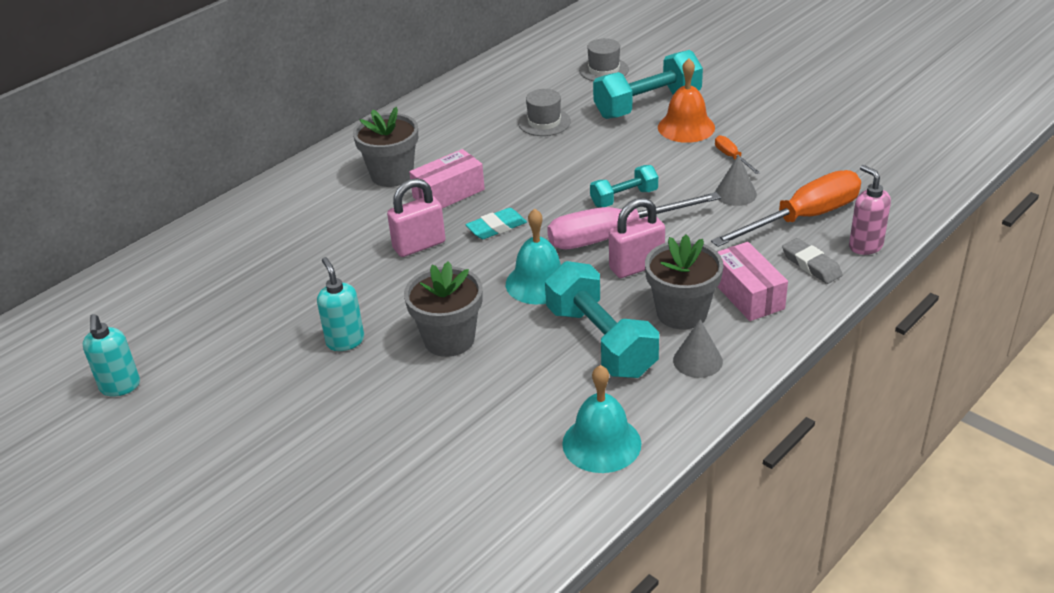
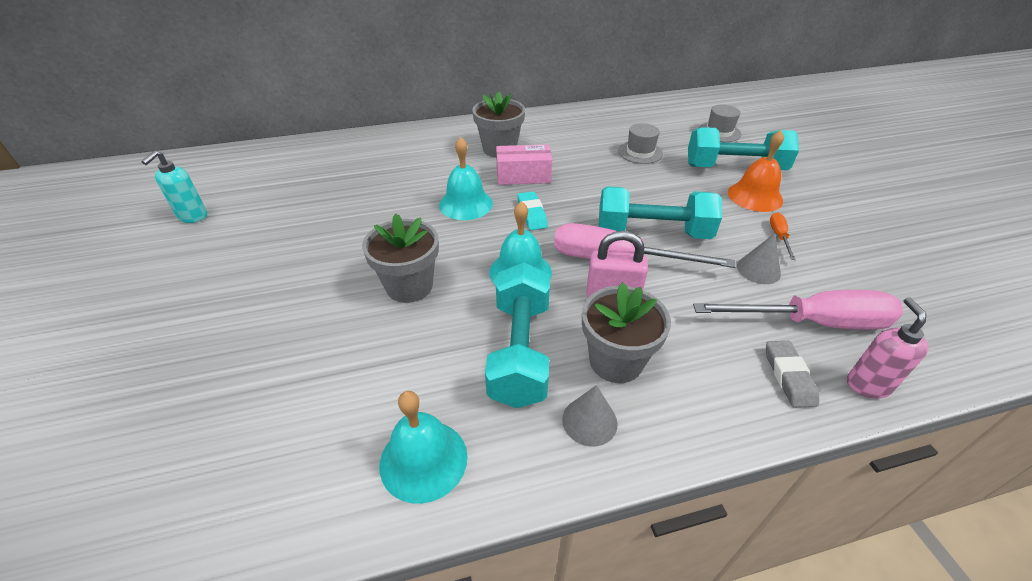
camera: 30 degrees right, 5 degrees up
(345, 341) = (344, 251): turquoise soap dispenser -> none
(419, 245) = (466, 204): pink padlock -> turquoise bell
(496, 227) = (532, 214): turquoise eraser -> turquoise eraser turned 75 degrees clockwise
(624, 198) = (652, 232): turquoise dumbbell -> turquoise dumbbell, size x1.79
(747, 295) = (695, 375): pink box -> none
(803, 218) = (812, 322): orange screwdriver -> pink screwdriver

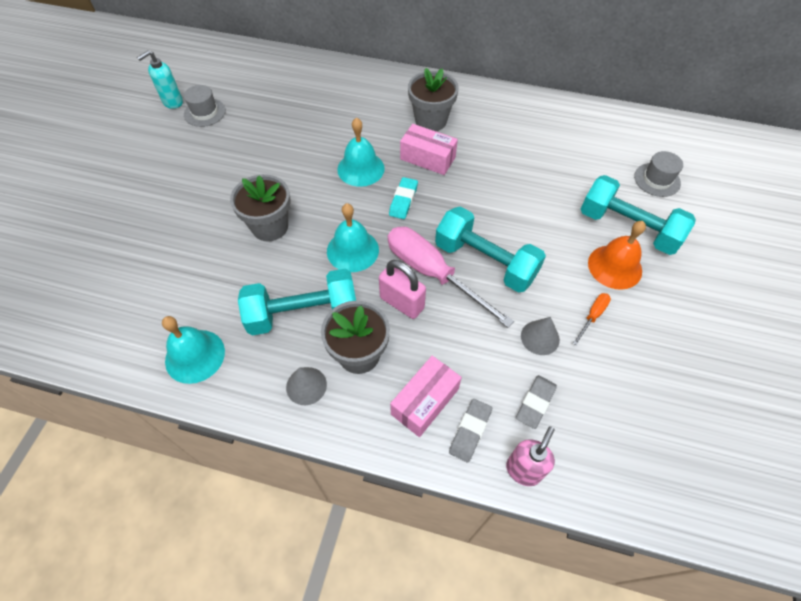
camera: 30 degrees right, 15 degrees up
(520, 351) = (303, 313): turquoise dumbbell -> turquoise dumbbell turned 45 degrees clockwise
(640, 152) = (553, 173): grey hat -> grey hat (205, 112)
(722, 372) = (425, 401): none -> pink box
(812, 322) = (535, 403): pink screwdriver -> grey eraser

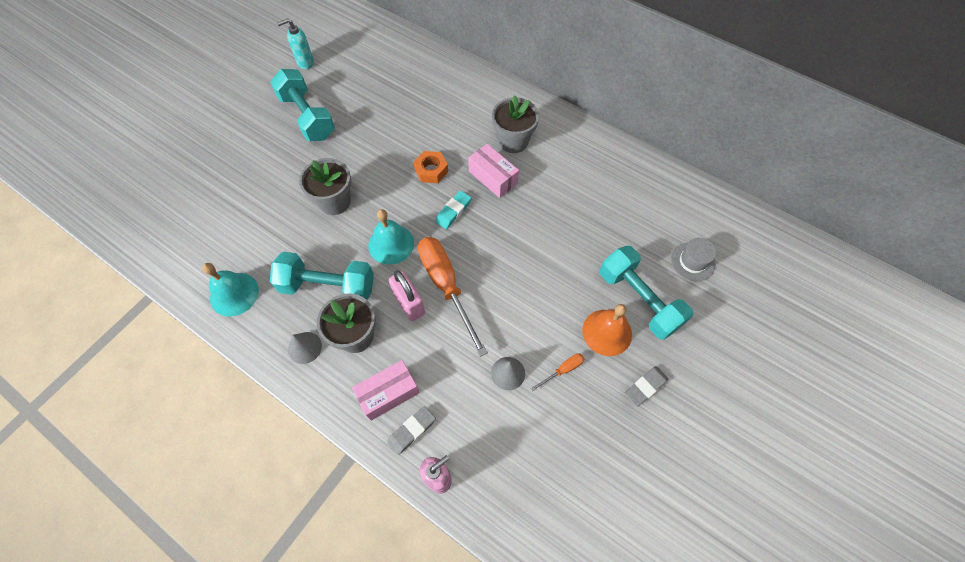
camera: 20 degrees right, 5 degrees up
(205, 112) = (327, 79): grey hat -> none
(361, 168) = (431, 170): turquoise bell -> orange nut
(432, 273) = (446, 286): pink screwdriver -> orange screwdriver
(485, 261) = (495, 290): turquoise dumbbell -> turquoise dumbbell (307, 117)
(535, 403) = (475, 427): grey eraser -> grey eraser (645, 387)

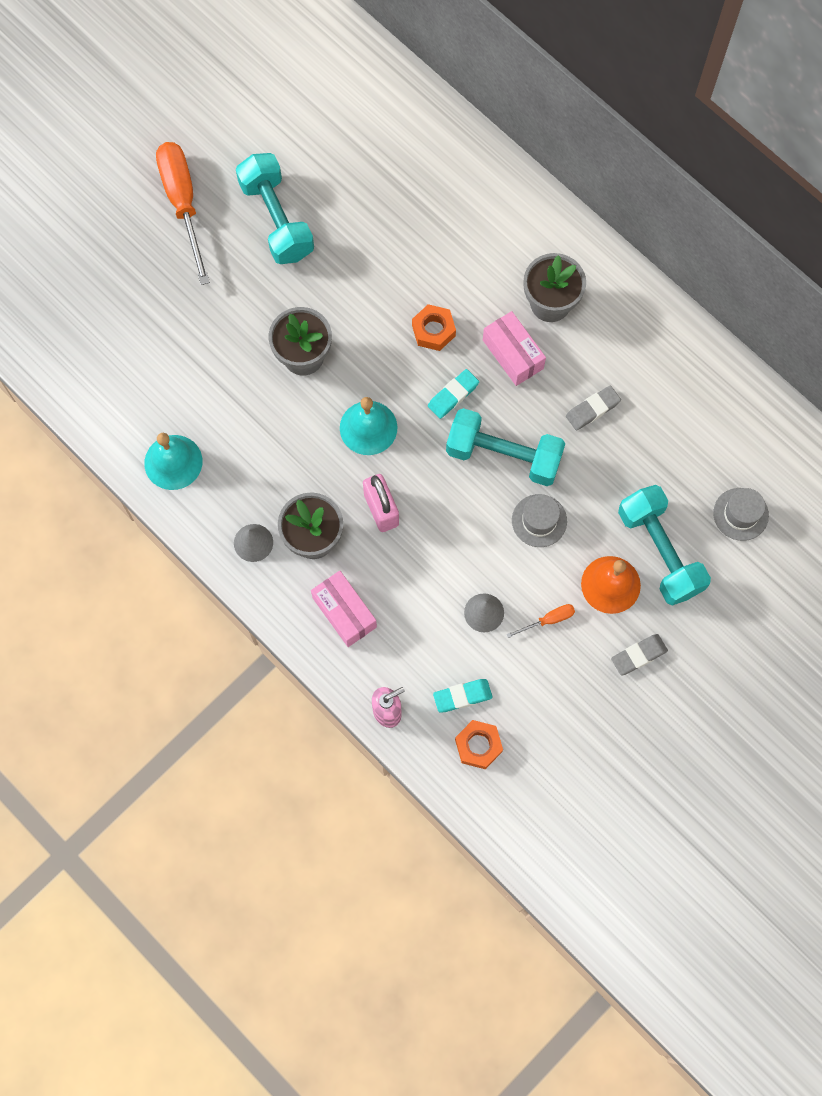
camera: 10 degrees right, 10 degrees up
(305, 62) = (279, 126): turquoise soap dispenser -> none
(328, 286) = (286, 471): turquoise dumbbell -> turquoise dumbbell (503, 455)
(388, 393) = (344, 612): pink box -> pink box turned 75 degrees clockwise
(412, 431) = (365, 658): grey eraser -> grey eraser (592, 409)
(446, 286) = (429, 495): orange screwdriver -> orange screwdriver (183, 204)
(503, 451) = (462, 696): none -> turquoise eraser
(526, 495) = (478, 745): none -> orange nut
(538, 292) = (539, 520): none -> grey hat

